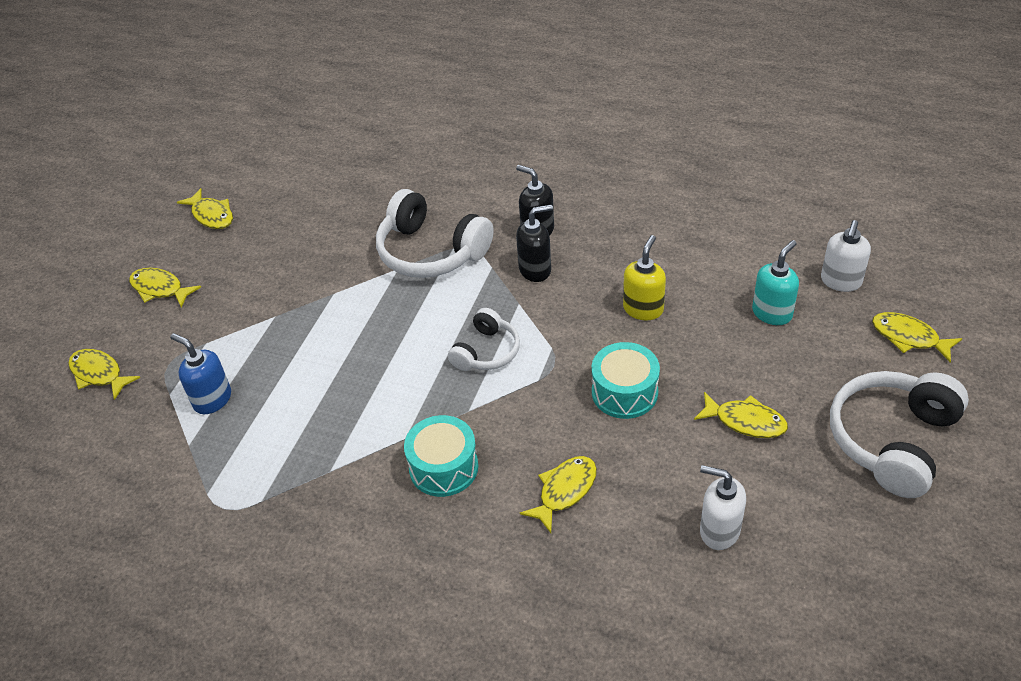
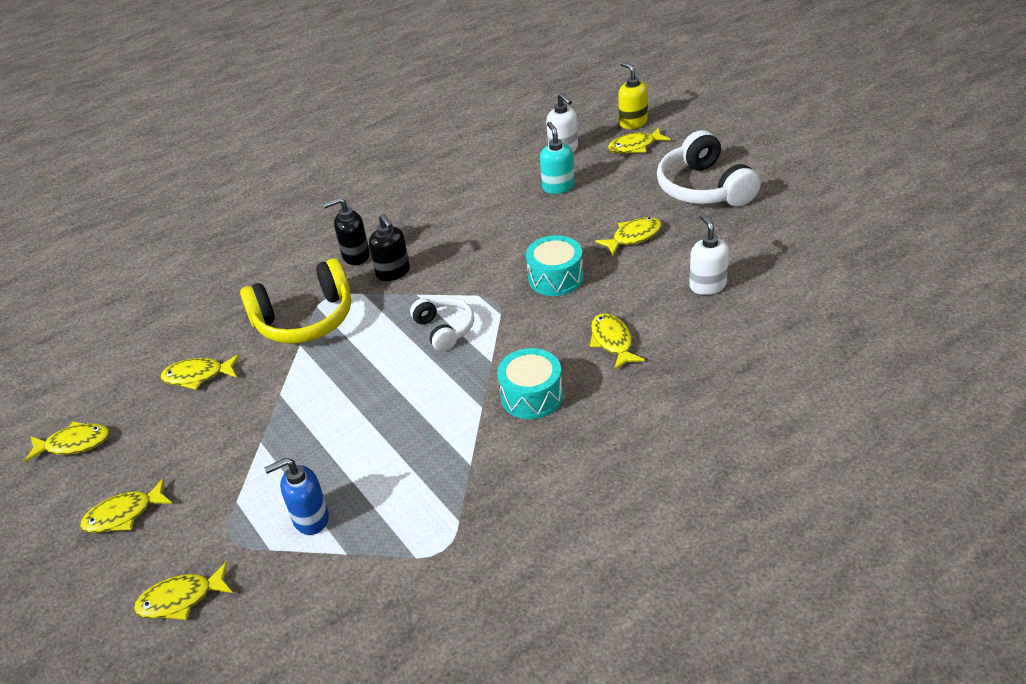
camera: 55 degrees left, 5 degrees down
(322, 232) = (197, 376): none -> yellow fish
(431, 252) = (305, 319): white headphones -> yellow headphones
(535, 270) = (393, 272): black soap dispenser -> black soap dispenser turned 135 degrees clockwise
(643, 309) = (491, 238): yellow soap dispenser -> yellow soap dispenser (632, 123)
(719, 530) = (707, 285): white soap dispenser -> white soap dispenser turned 105 degrees clockwise

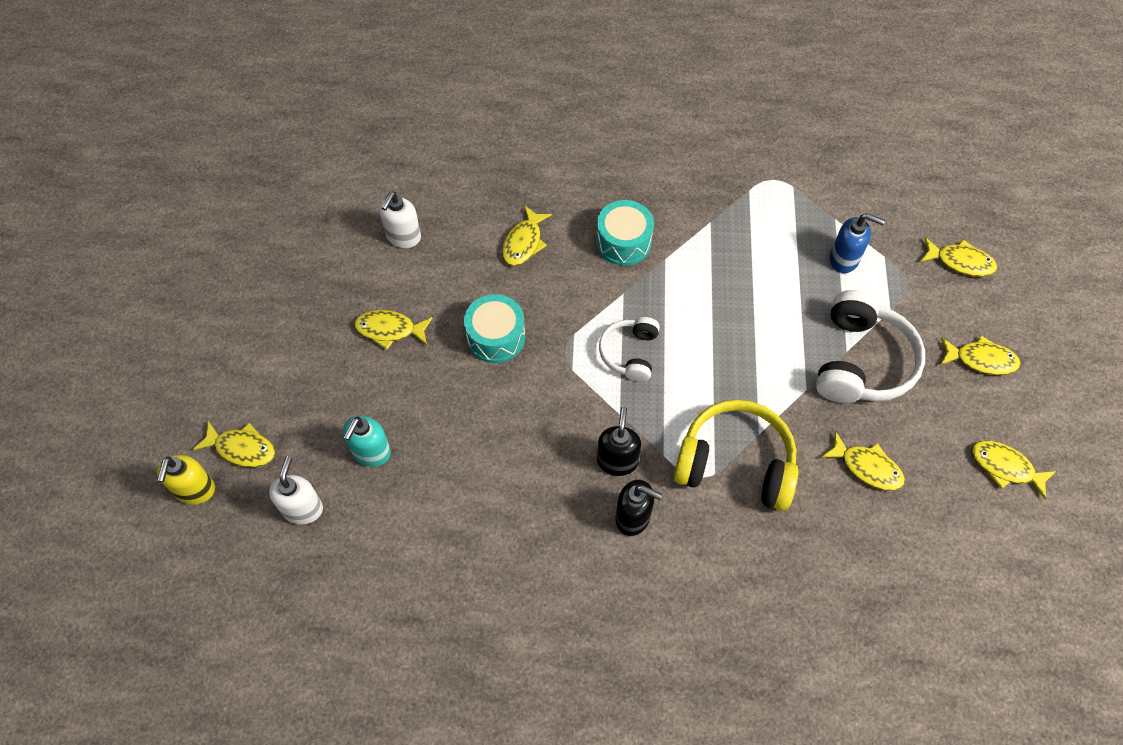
camera: 145 degrees left, 20 degrees up
(703, 188) = (269, 336): white headphones -> white headphones (861, 361)

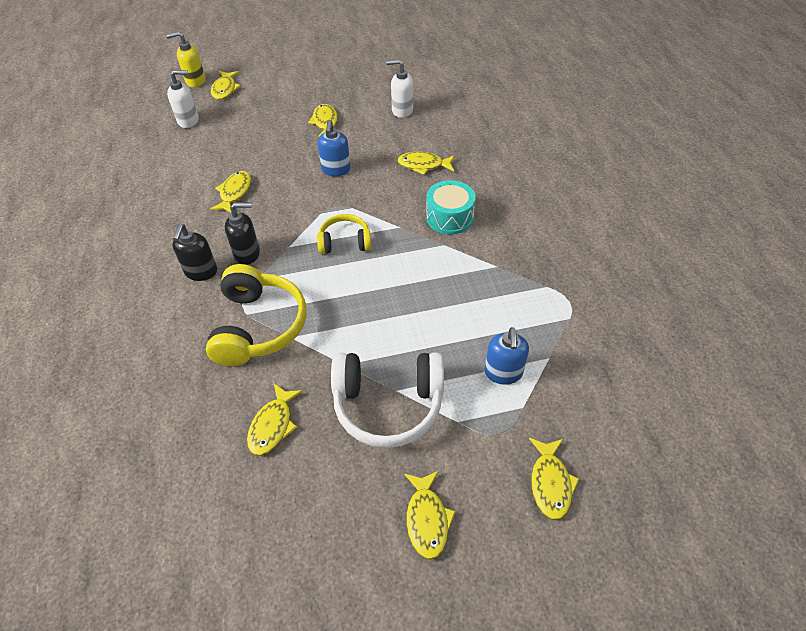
camera: 75 degrees right, 10 degrees down
(371, 452) = (232, 137): turquoise soap dispenser -> none
(496, 337) = (336, 170): turquoise drum -> blue soap dispenser
(630, 353) = (345, 242): white headphones -> yellow headphones
(1005, 467) = (297, 559): yellow fish -> yellow fish (234, 193)

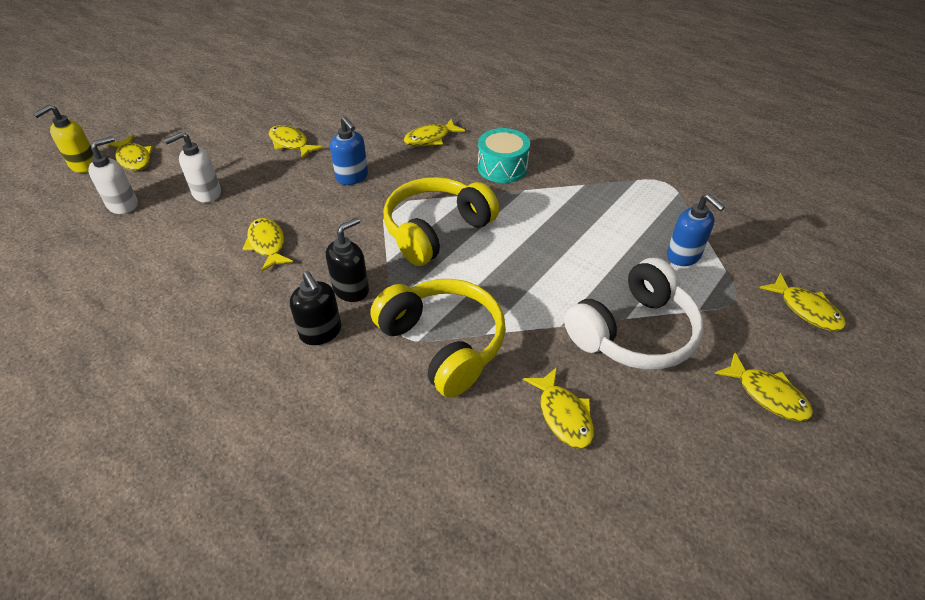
camera: 40 degrees left, 5 degrees down
(345, 242) = (436, 230): yellow headphones -> yellow headphones, size x1.73
(402, 110) = (356, 104): white soap dispenser -> white soap dispenser (206, 193)

